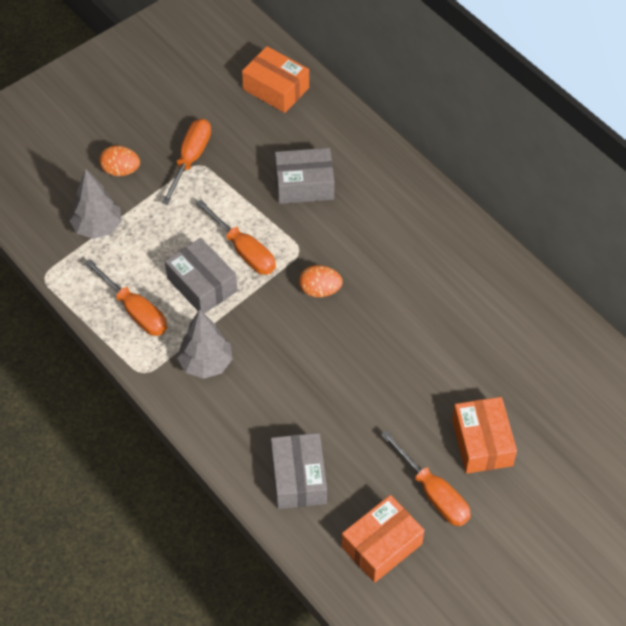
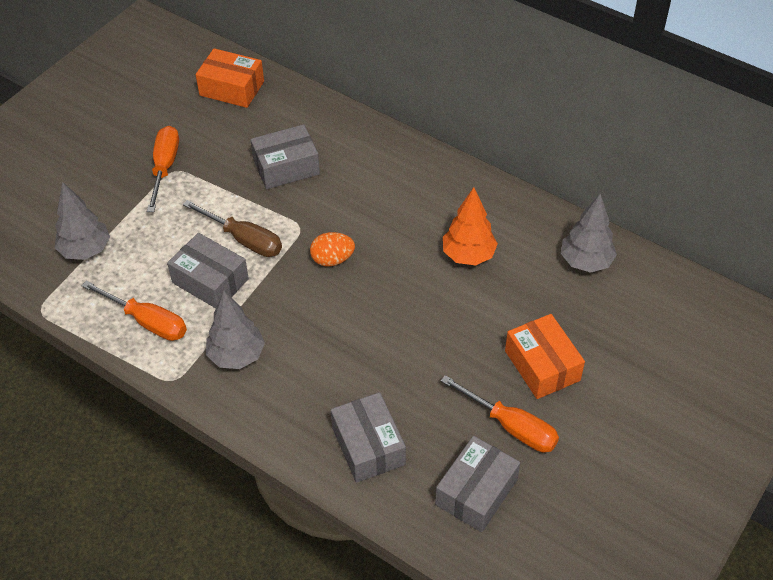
camera: 15 degrees left, 5 degrees down
(121, 170) = (95, 192): orange egg -> none
(244, 251) = (244, 240): orange screwdriver -> brown screwdriver
(381, 545) = (476, 492): orange box -> grey box
(449, 316) = (468, 255): none -> orange tree
(560, 350) = (586, 262): none -> grey tree

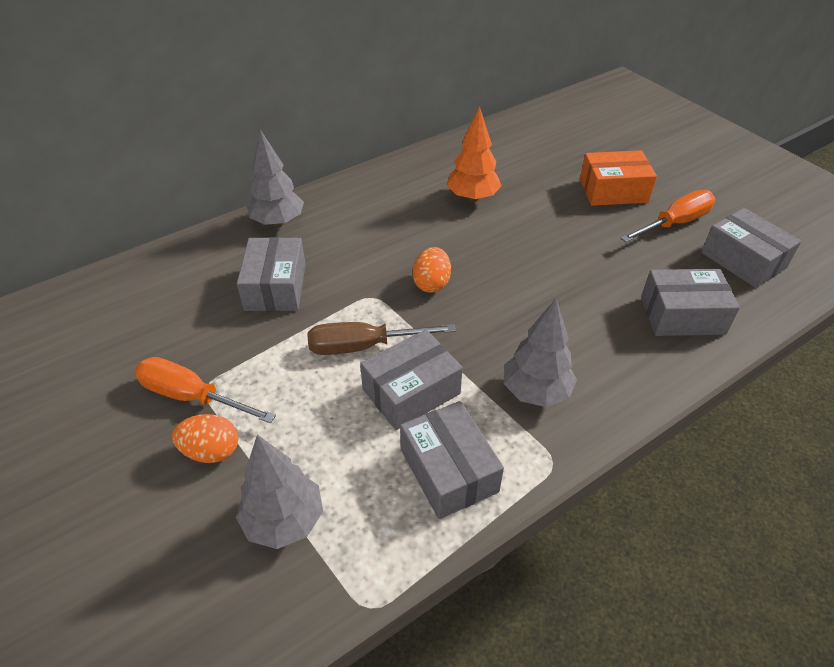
camera: 70 degrees left, 5 degrees down
(125, 196) = (211, 451): none -> orange egg
(147, 321) = (448, 470): orange screwdriver -> grey box
(232, 88) = (110, 303): orange box -> none
(244, 240) = (363, 346): brown screwdriver -> brown screwdriver turned 150 degrees counterclockwise
(586, 262) = (511, 142): grey tree -> grey tree (278, 222)

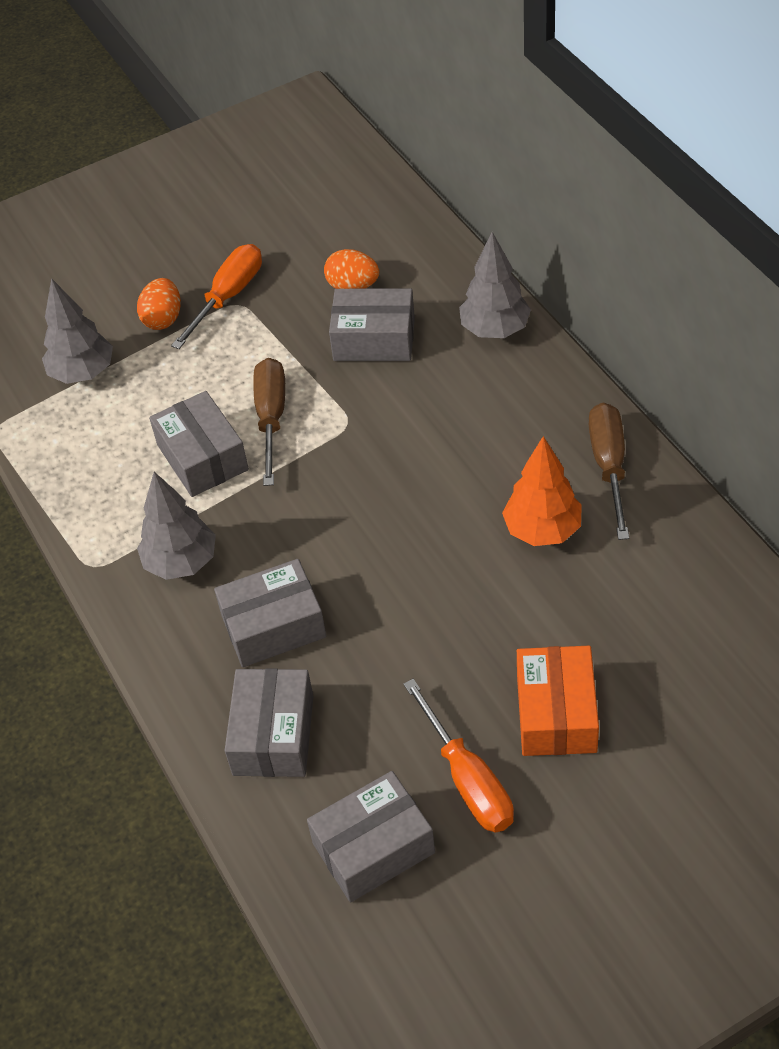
camera: 100 degrees right, 5 degrees up
(415, 172) = (609, 466): none -> brown screwdriver
(431, 283) = (364, 478): orange egg -> orange egg (353, 286)
(448, 470) = (103, 484): grey box -> grey box (273, 626)

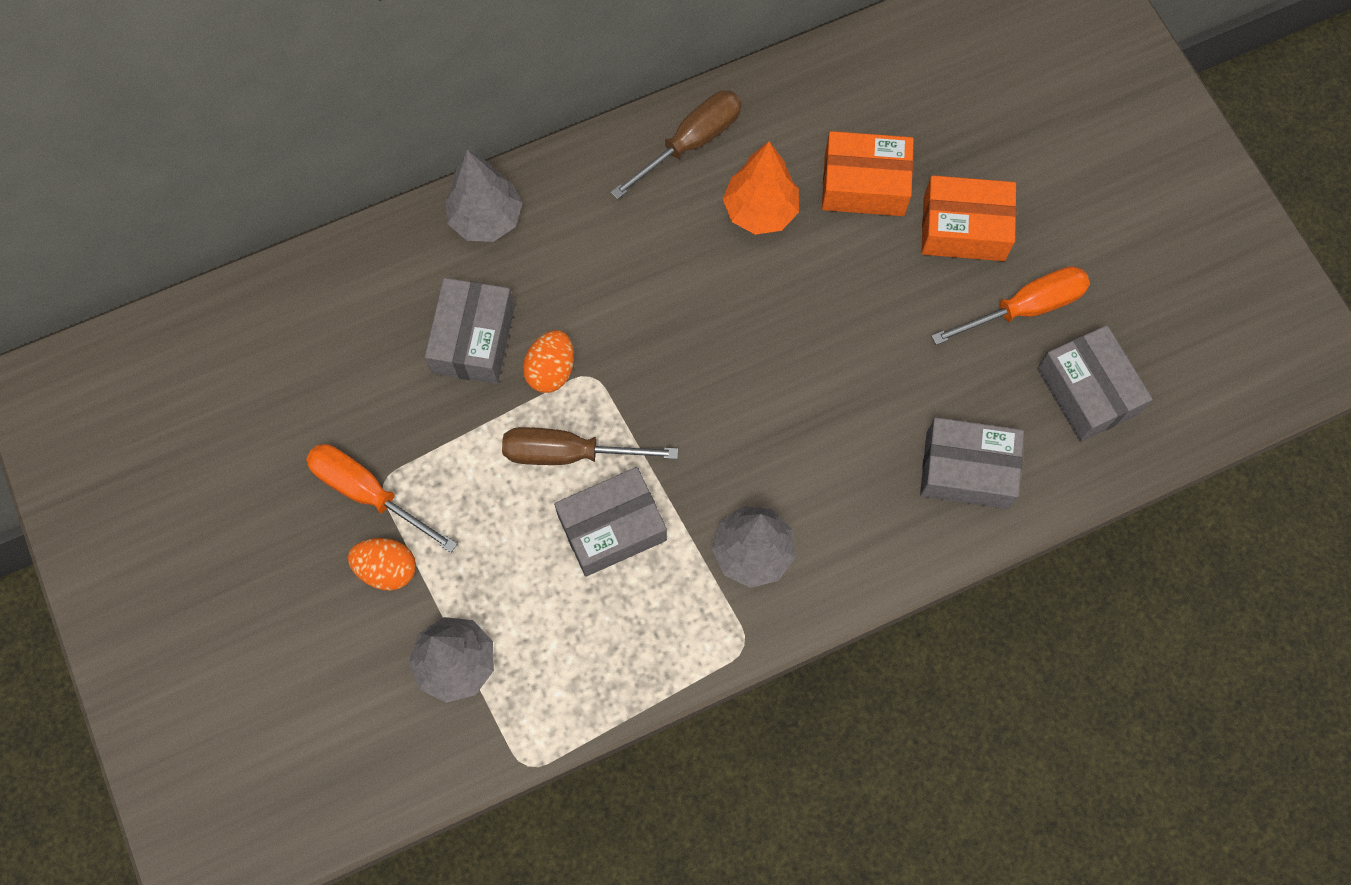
camera: 90 degrees left, 20 degrees up
(273, 626) = (842, 464): grey box -> none
(353, 286) = (385, 355): orange egg -> orange egg (551, 370)
(592, 616) = (864, 184): none -> orange box
(609, 466) = (691, 142): brown screwdriver -> brown screwdriver turned 135 degrees clockwise

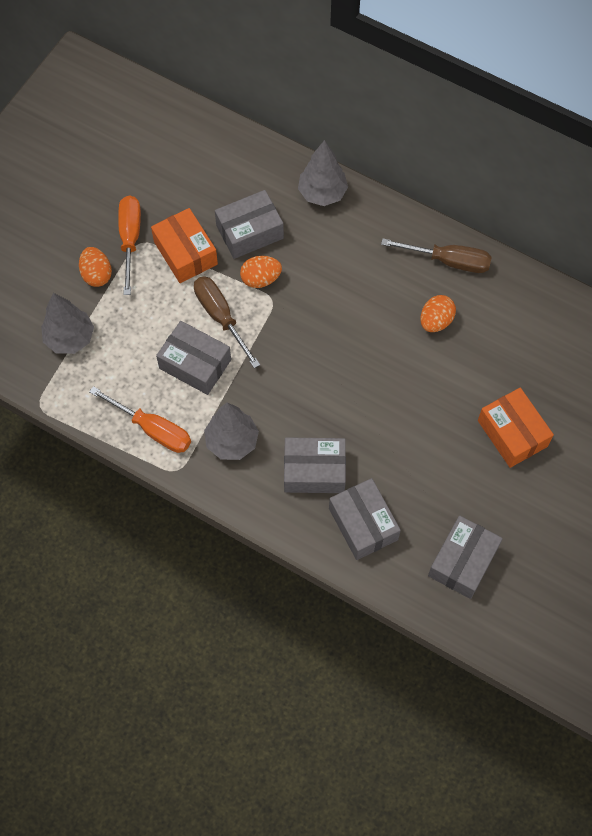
camera: 55 degrees right, 5 degrees down
(760, 211) = (436, 321): orange tree -> orange egg
(859, 480) = (314, 471): none -> grey box
(864, 184) = (496, 364): orange box -> orange box (185, 253)
(1025, 308) = (489, 496): orange screwdriver -> orange screwdriver (153, 429)

